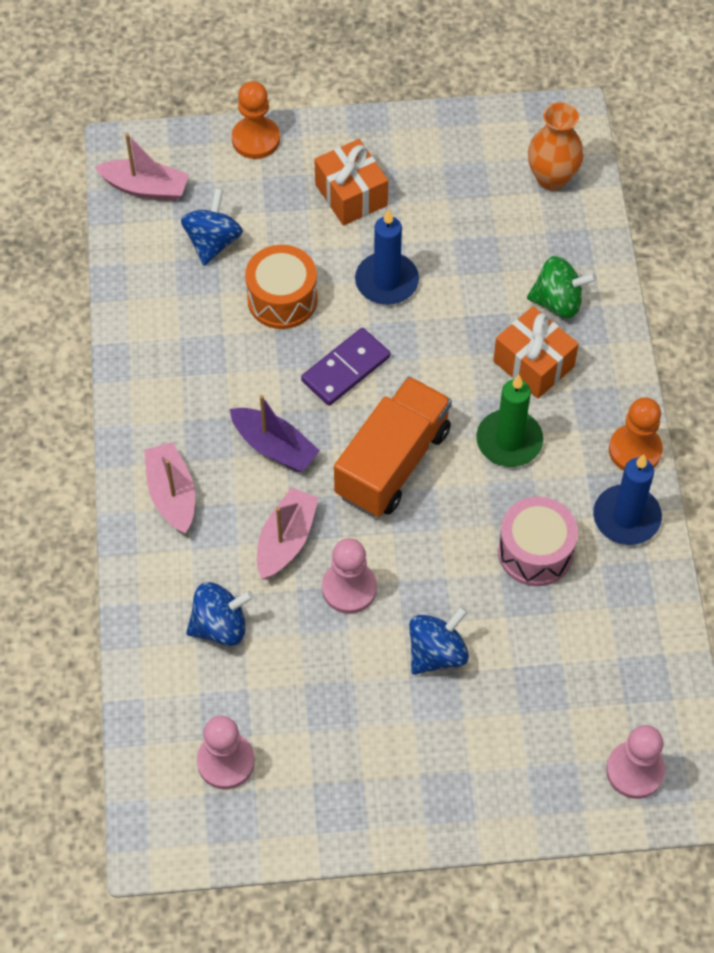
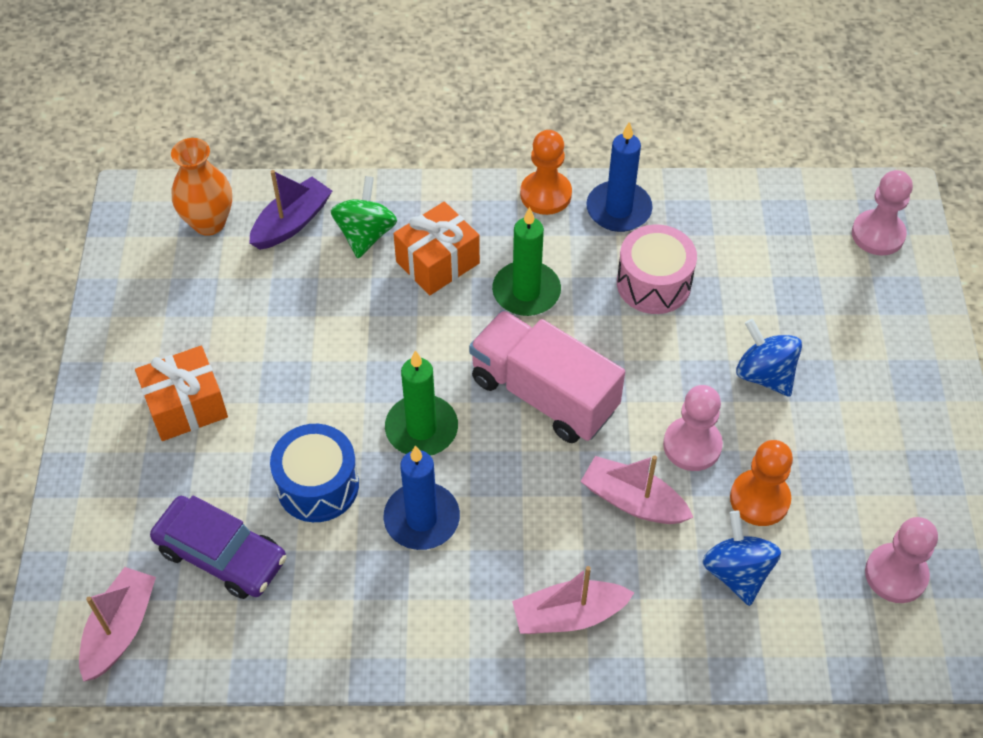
camera: 85 degrees left, 5 degrees down
(213, 242) = (221, 555): blue spinning top -> purple car
(256, 139) = (78, 500): orange pawn -> orange pawn (759, 499)
(274, 447) = (515, 505): purple boat -> purple boat (292, 223)
(282, 299) = (318, 485): orange drum -> blue drum
(346, 369) = (421, 429): purple domino -> green candle
(386, 281) = (312, 381): blue candle -> blue candle (422, 519)
(392, 462) = (544, 394): orange truck -> pink truck

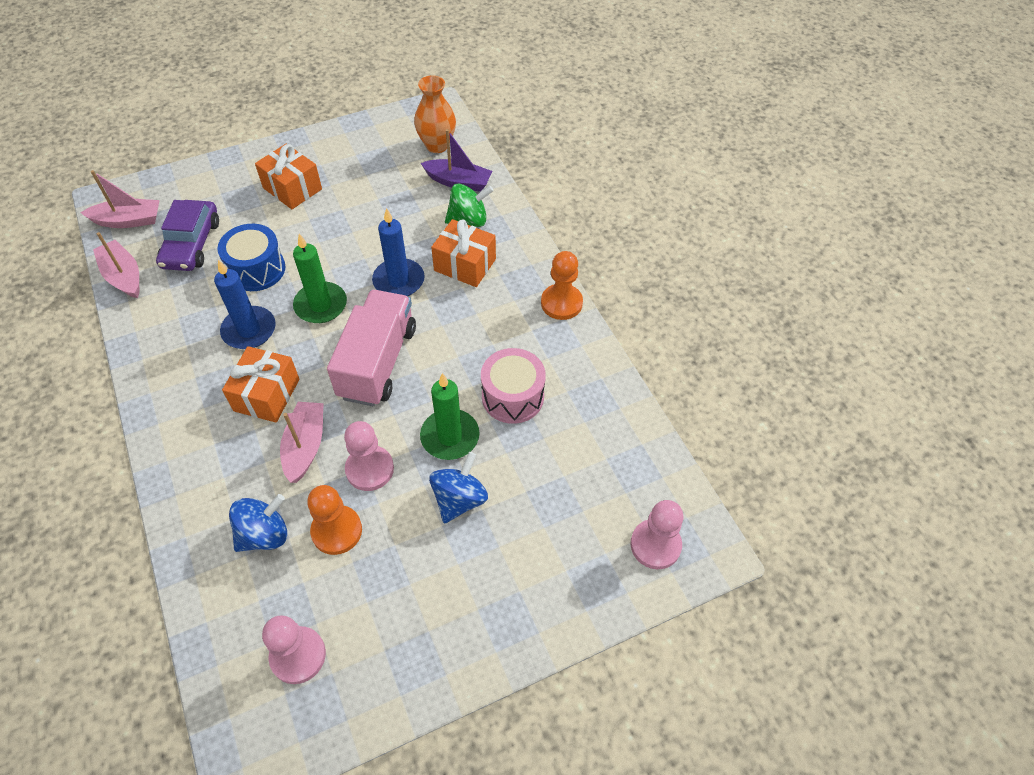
camera: 65 degrees right, 0 degrees up
(526, 291) = (464, 322): green candle -> green candle (450, 436)
(538, 523) = (267, 395): none -> orange gift
(569, 615) = (197, 437): pink boat -> pink boat (123, 276)
(618, 209) = (573, 351): blue candle -> blue candle (398, 281)

